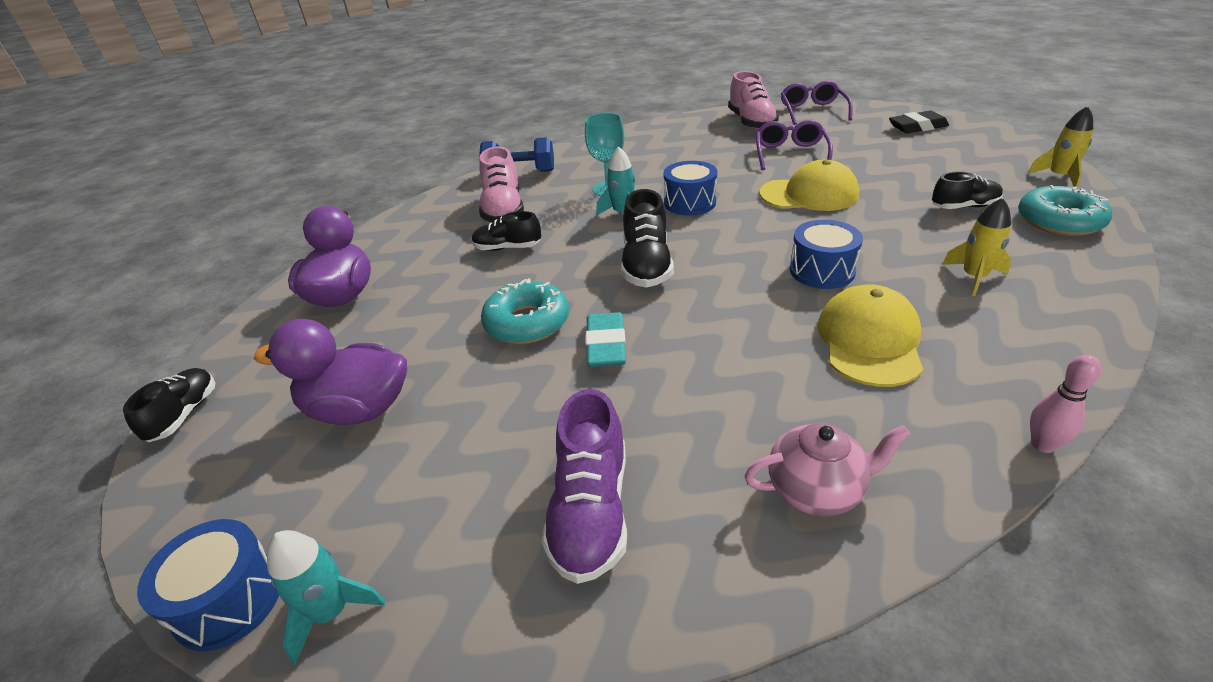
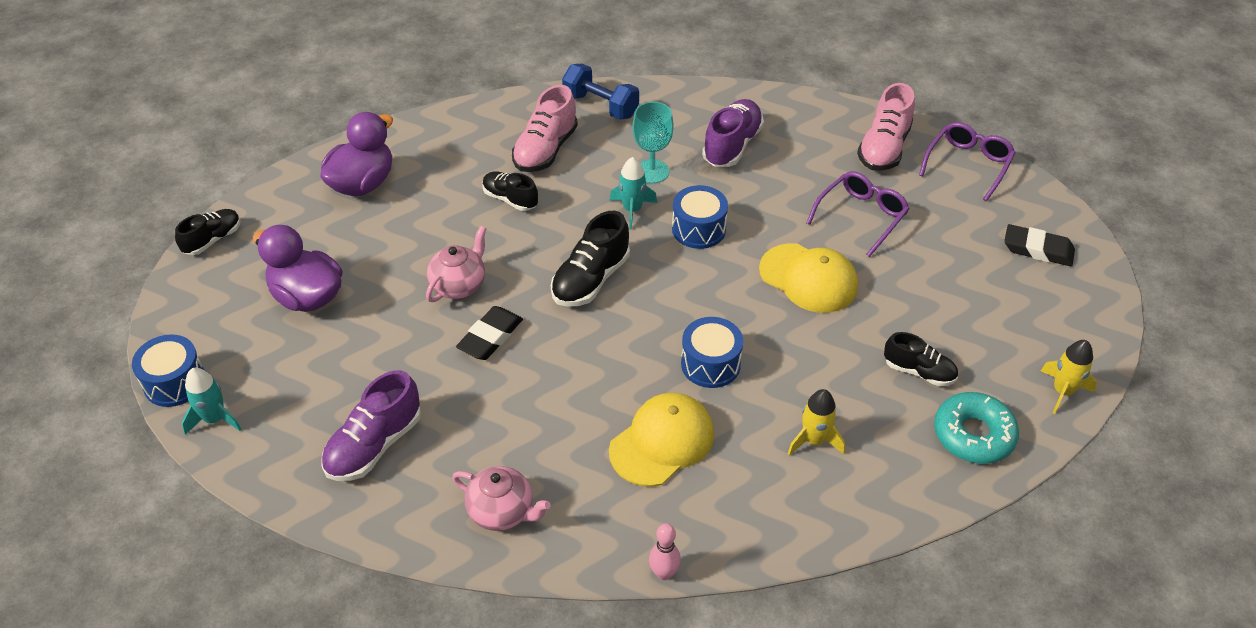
camera: 30 degrees right, 10 degrees up
(527, 322) = (459, 285): turquoise donut -> pink teapot
(606, 345) = (490, 337): turquoise eraser -> black eraser
(649, 156) = (732, 145): none -> purple shoe

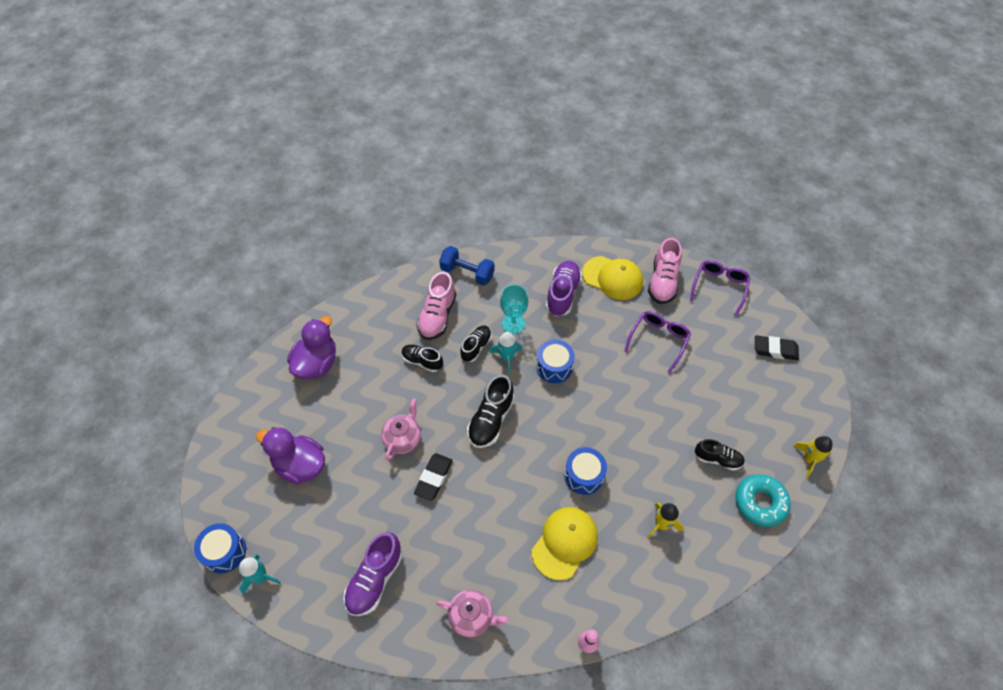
camera: 10 degrees left, 10 degrees up
(213, 239) = (222, 428): black shoe -> black shoe (476, 347)
(808, 278) = (634, 396): yellow cap -> yellow cap (612, 278)

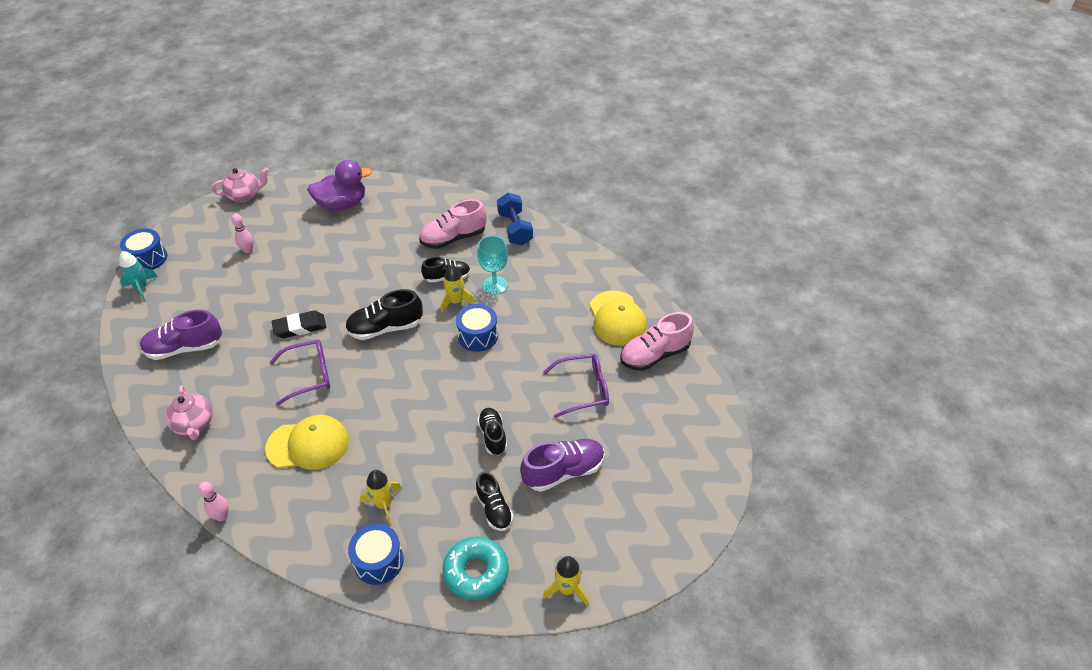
camera: 50 degrees right, 10 degrees down
(300, 465) = (248, 250): purple duck -> pink bowling pin
(403, 439) = (320, 289): pink teapot -> pink teapot (245, 195)
(422, 361) = (401, 256): black shoe -> black shoe (493, 436)
(507, 358) = (456, 301): turquoise rocket -> yellow rocket
(562, 294) = (560, 297): purple shoe -> purple shoe (563, 471)
(584, 475) = (386, 419): blue drum -> blue drum (378, 561)
(719, 287) = (698, 400): purple glasses -> purple glasses (309, 375)
(775, 350) = (673, 487): black eraser -> none

